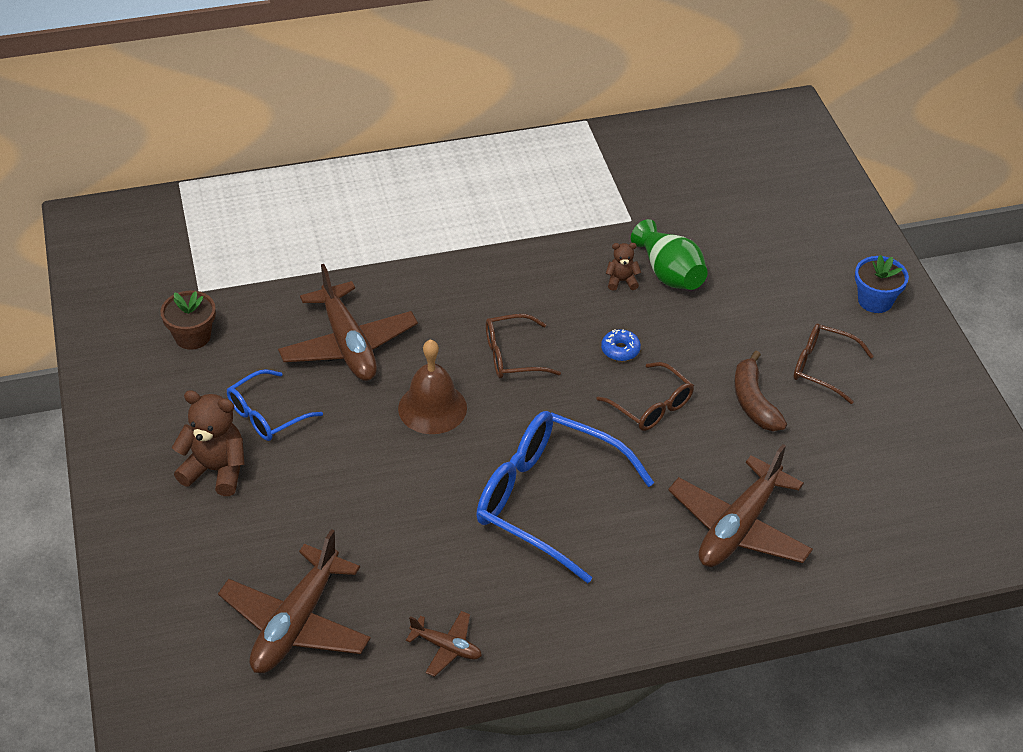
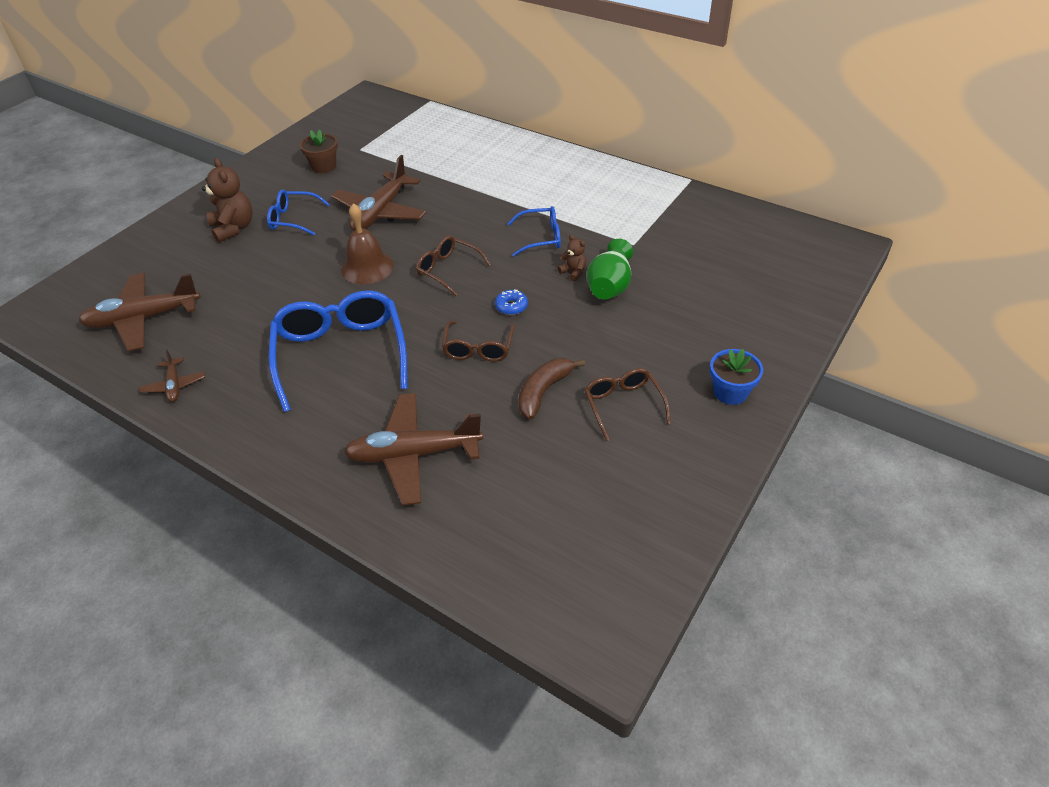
camera: 50 degrees right, 0 degrees up
(544, 267) = (540, 238): none -> blue glasses

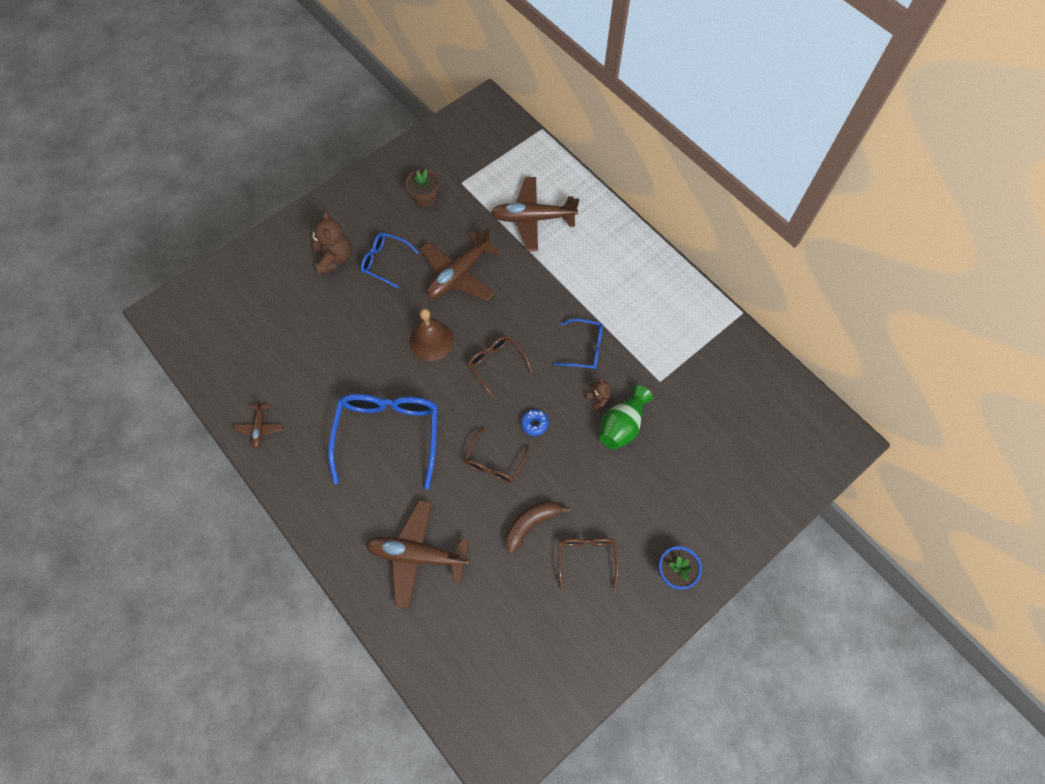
camera: 15 degrees right, 20 degrees up
(143, 319) = (247, 347): brown plane -> brown plane (533, 218)

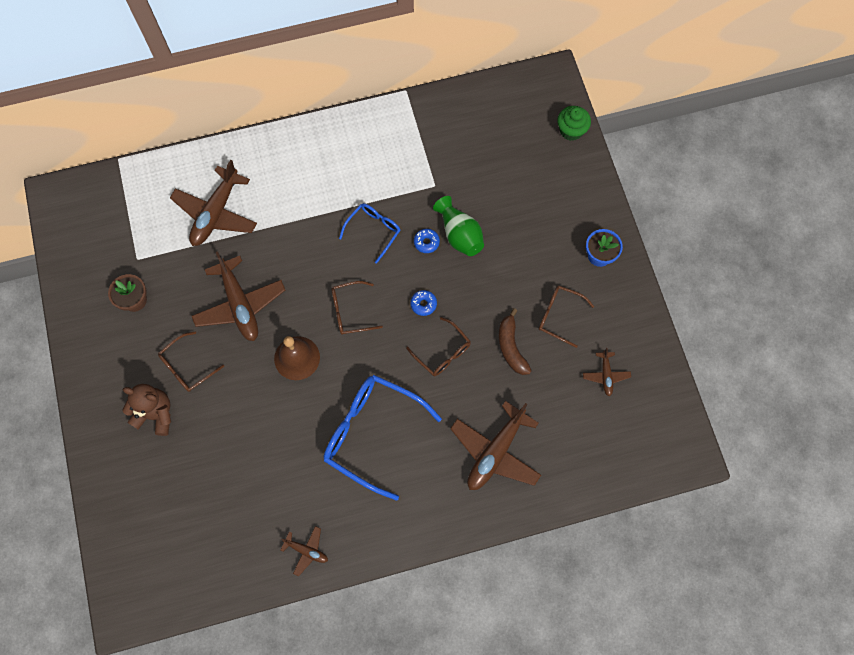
camera: 65 degrees left, 5 degrees up
(385, 262) = (187, 366): blue glasses -> brown glasses
(546, 634) = (605, 375): none -> brown plane
(598, 399) = (426, 242): brown teddy bear -> blue donut
(797, 484) = (571, 130): none -> green cupcake

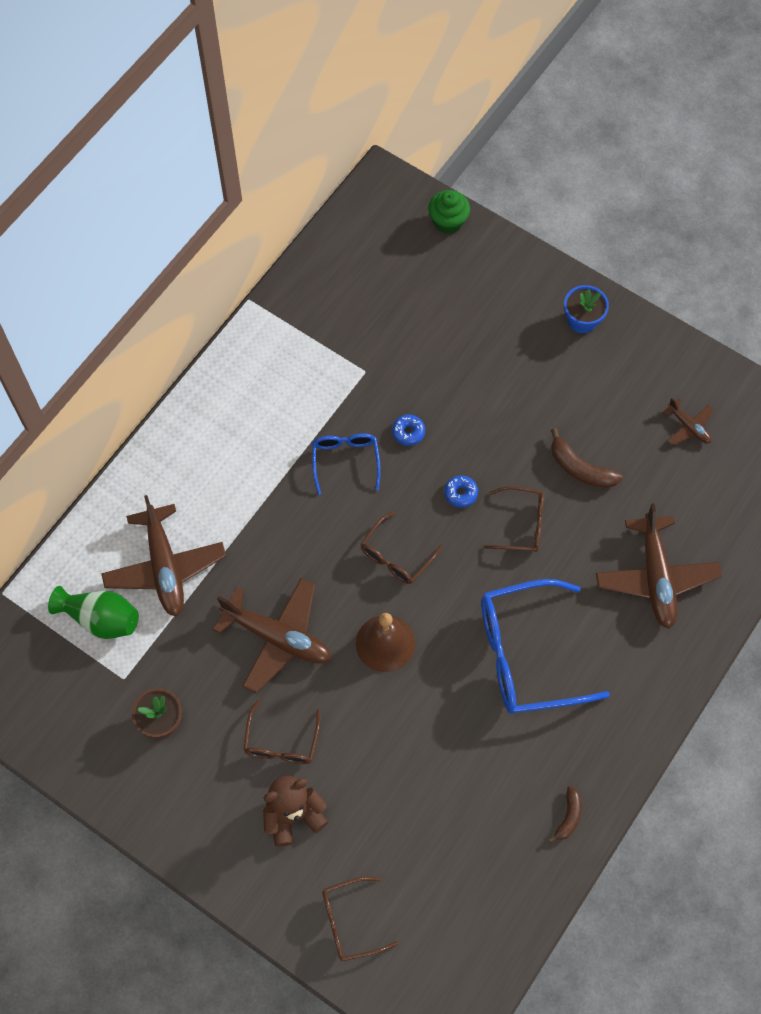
camera: 40 degrees left, 5 degrees down
(306, 551) = (568, 817): brown plane -> brown banana
(459, 234) = (433, 400): green vase -> green vase (101, 619)
(559, 316) = (598, 405): brown glasses -> brown glasses (351, 921)

